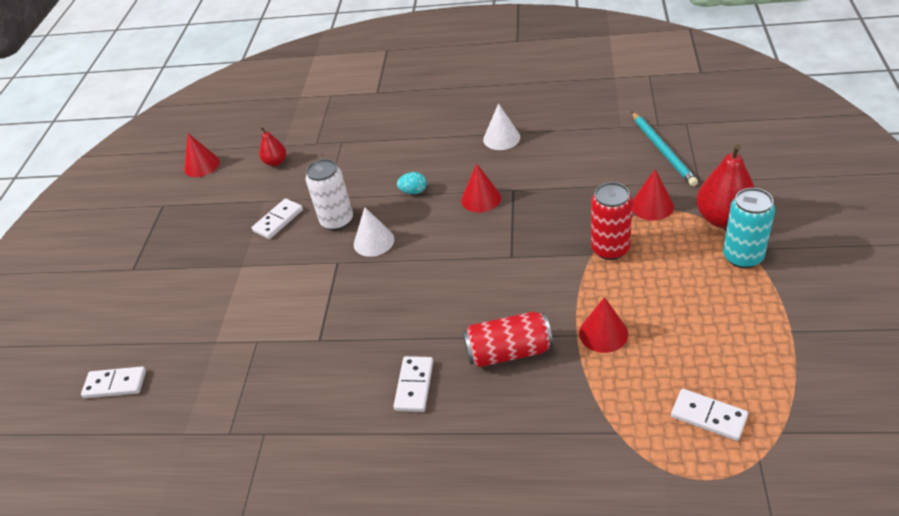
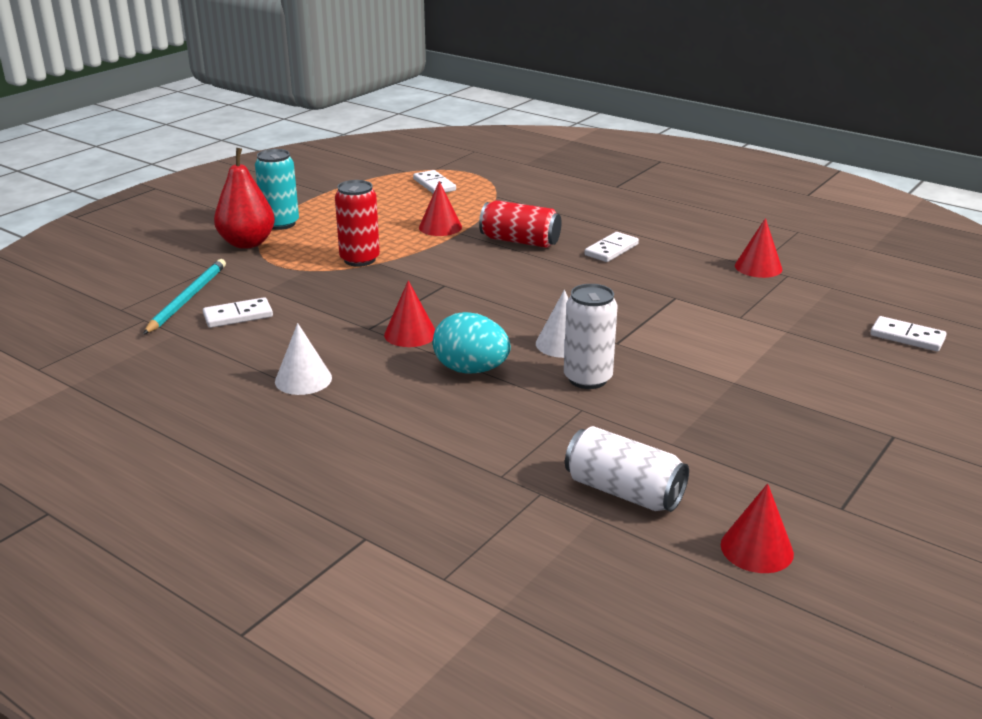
camera: 155 degrees left, 15 degrees down
(276, 162) = (623, 492): red pear -> white can
(278, 220) = (663, 409): white domino -> white domino (238, 316)
(414, 191) = (471, 370): turquoise egg -> turquoise egg, size x1.91
(652, 206) = (278, 269): red cone -> red cone (758, 267)

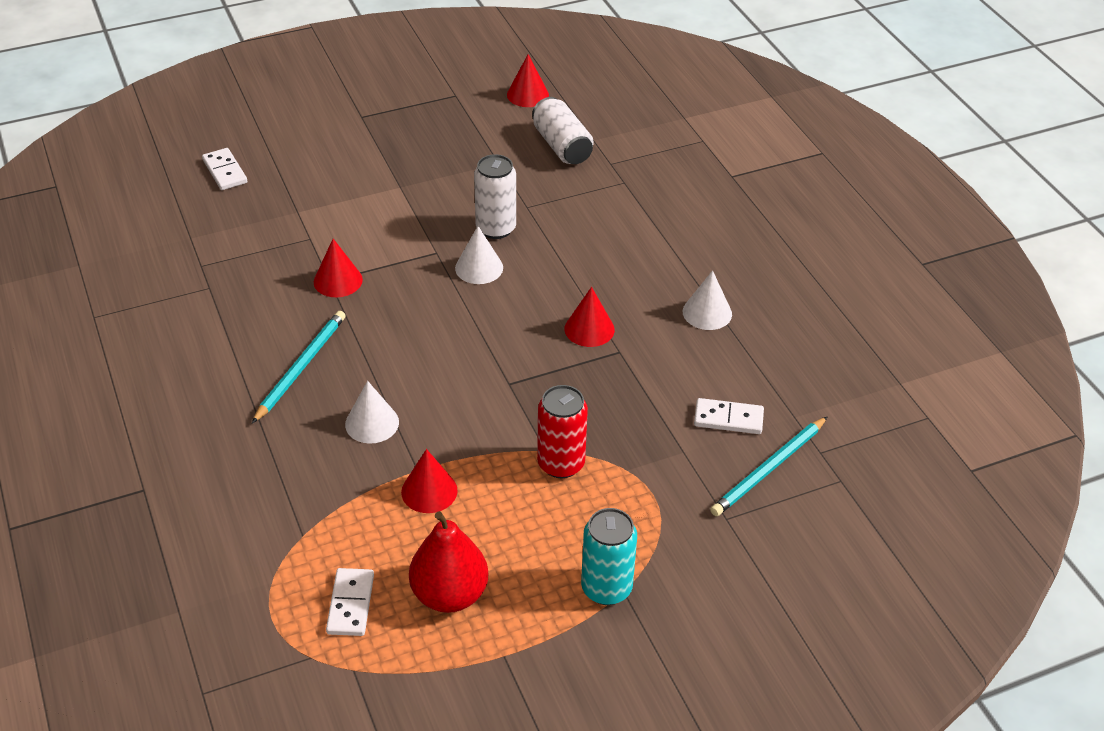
camera: 150 degrees left, 15 degrees up
(247, 243) = (666, 557): red pear -> red pear (449, 594)
(471, 370) = (572, 270): turquoise egg -> none
(520, 241) = (372, 423): red can -> white cone
(611, 250) = (301, 367): white domino -> turquoise pencil
(758, 267) = (209, 285): red cone -> red cone (338, 280)

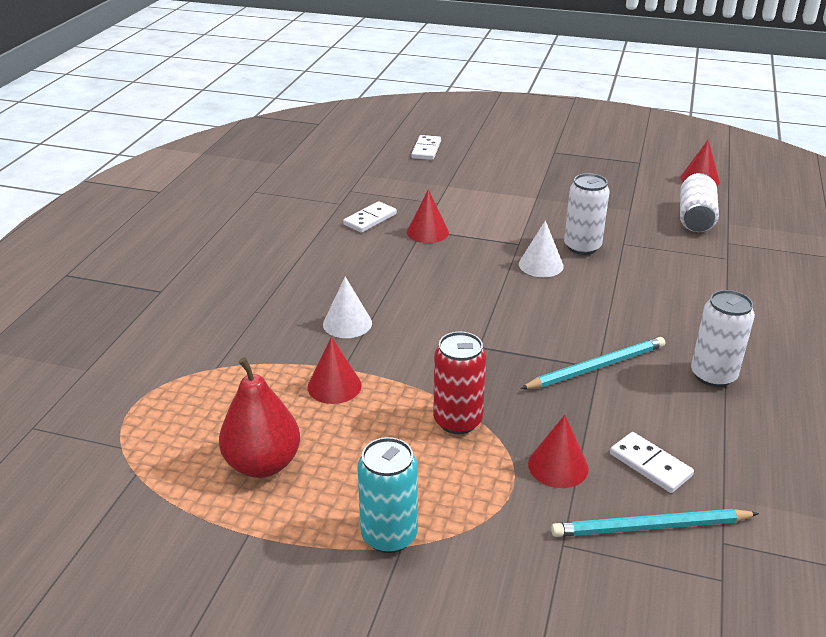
camera: 40 degrees right, 10 degrees down
(301, 367) = (341, 269): turquoise pencil -> turquoise pencil (596, 367)
(351, 604) = (189, 429): white domino -> white domino (370, 219)
(589, 329) = (588, 340): red cone -> red cone (558, 466)
(707, 312) = (713, 375): white cone -> white can

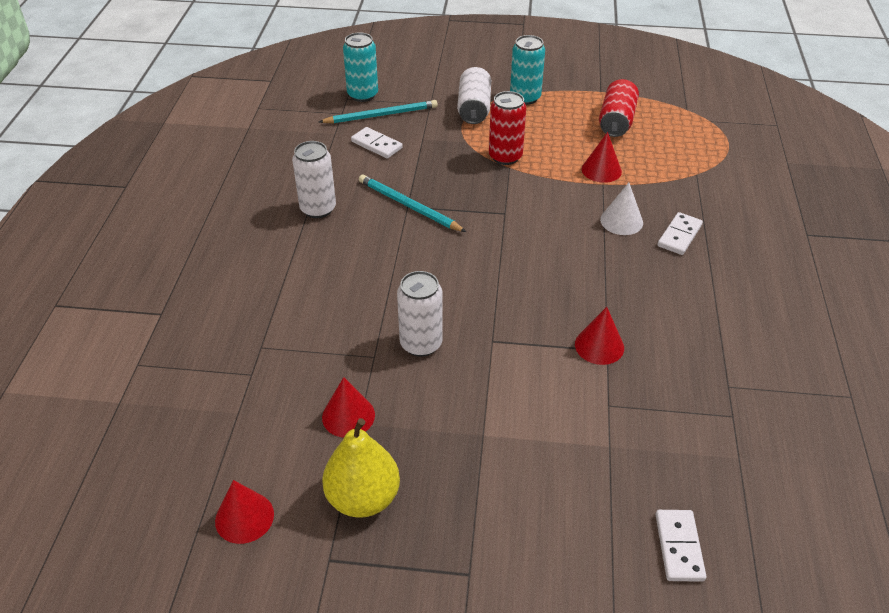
camera: 170 degrees right, 10 degrees up
(263, 464) = (616, 121): red pear -> red can
(370, 219) = (675, 359): white domino -> white domino (679, 235)
(541, 265) = (464, 310): white cone -> none
(558, 466) = (435, 138): red cone -> red cone (348, 416)
(596, 367) = (409, 206): turquoise pencil -> turquoise pencil turned 75 degrees clockwise
(621, 180) = (363, 498): none -> yellow pear
(693, 585) = (362, 95): none -> turquoise can
(695, 218) = (276, 417): white can -> white can (474, 108)

